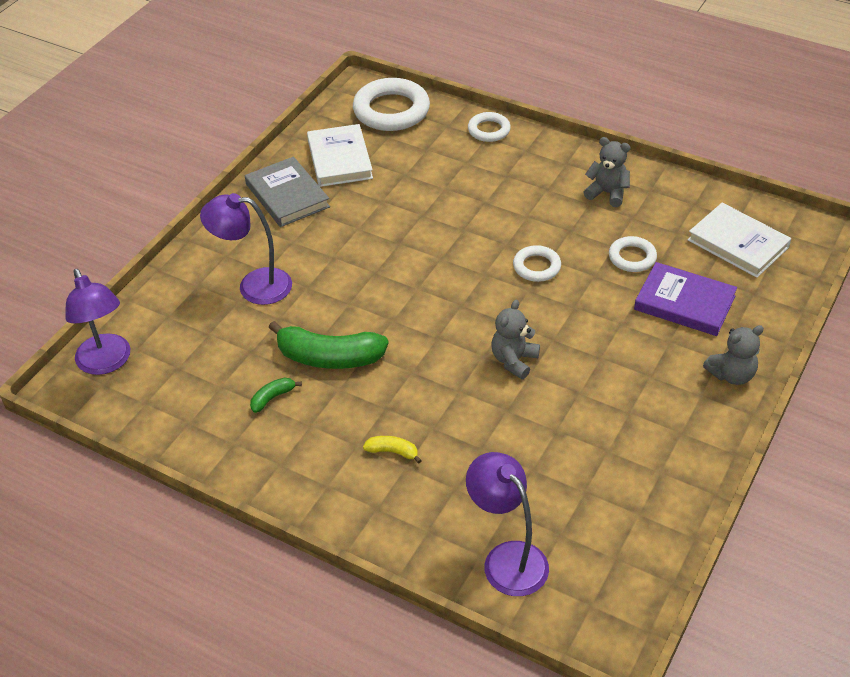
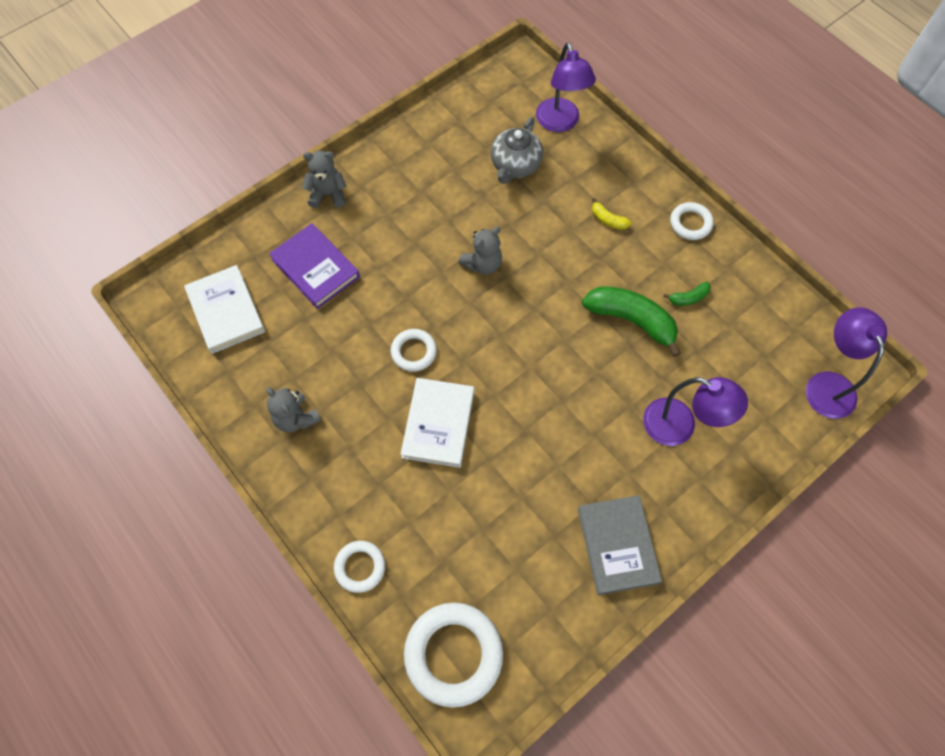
camera: 160 degrees left, 20 degrees up
(340, 159) = (543, 585): white book -> white book (438, 424)
(536, 480) = (515, 165): none -> grey teapot
(632, 257) = (325, 331): white ring -> white ring (690, 223)

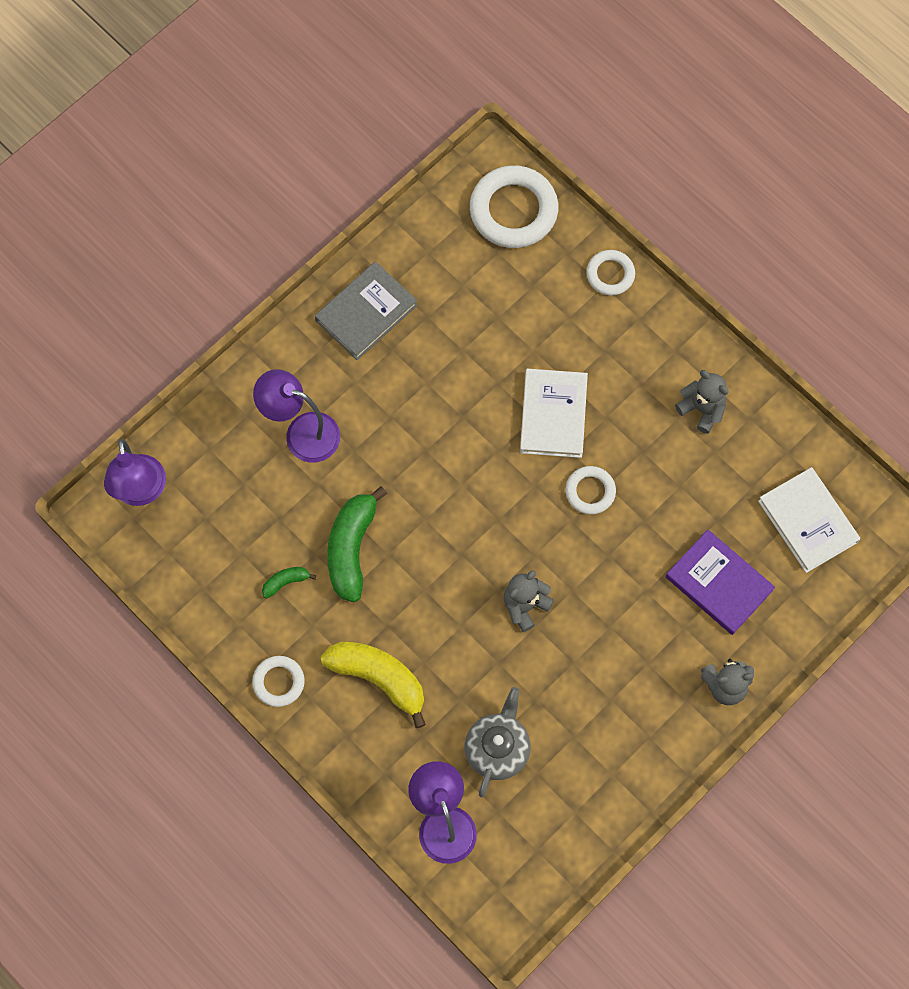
camera: 175 degrees right, 5 degrees up
(608, 220) = (378, 678): yellow banana -> yellow banana, size x2.17
(617, 545) = (366, 313): grey book -> grey book turned 60 degrees clockwise
(631, 320) = (351, 549): green banana -> green banana turned 75 degrees clockwise

